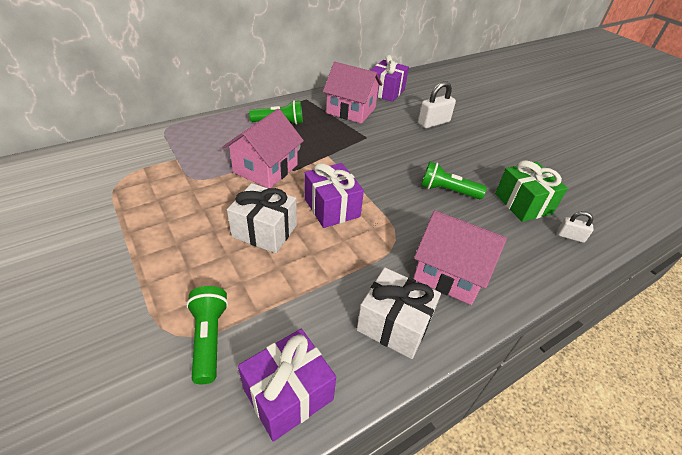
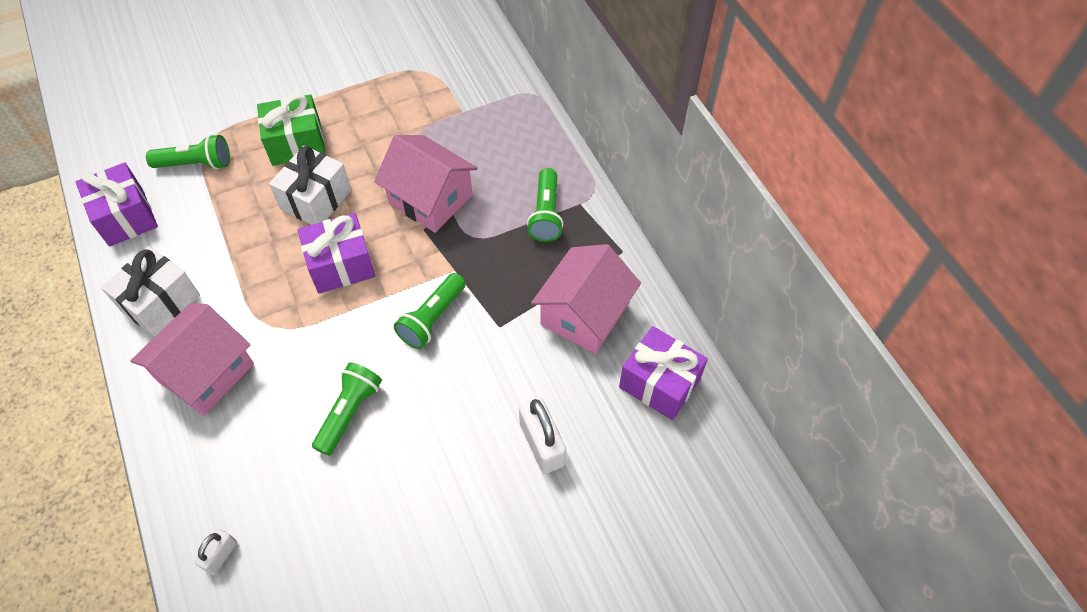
camera: 100 degrees right, 15 degrees up
(367, 162) = (432, 318): none -> green flashlight
(523, 203) = (301, 515): green gift -> green gift (296, 143)

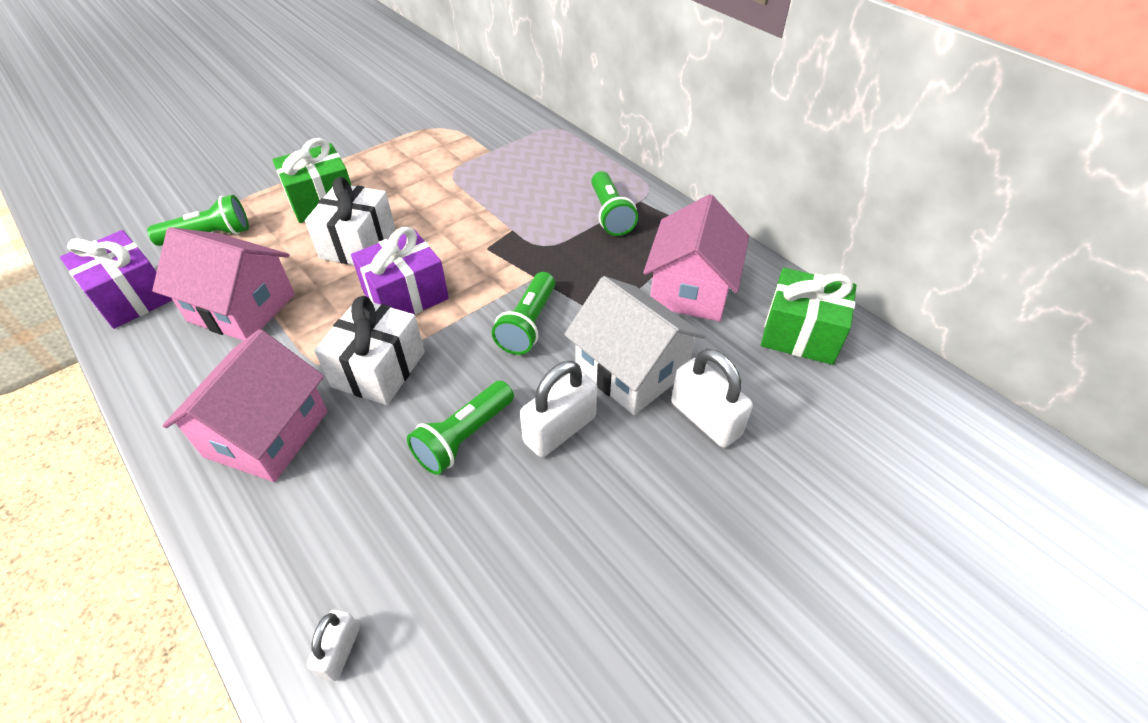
camera: 15 degrees left, 10 degrees down
(160, 303) = (191, 372): white gift -> white gift (379, 369)
(349, 412) = (464, 437): green flashlight -> green flashlight turned 150 degrees counterclockwise
(424, 424) = (560, 429): none -> white padlock
(430, 199) = (484, 222): pink house -> pink house (242, 308)
(500, 384) = (631, 370): none -> white house
(659, 383) = (800, 334): purple gift -> green gift

